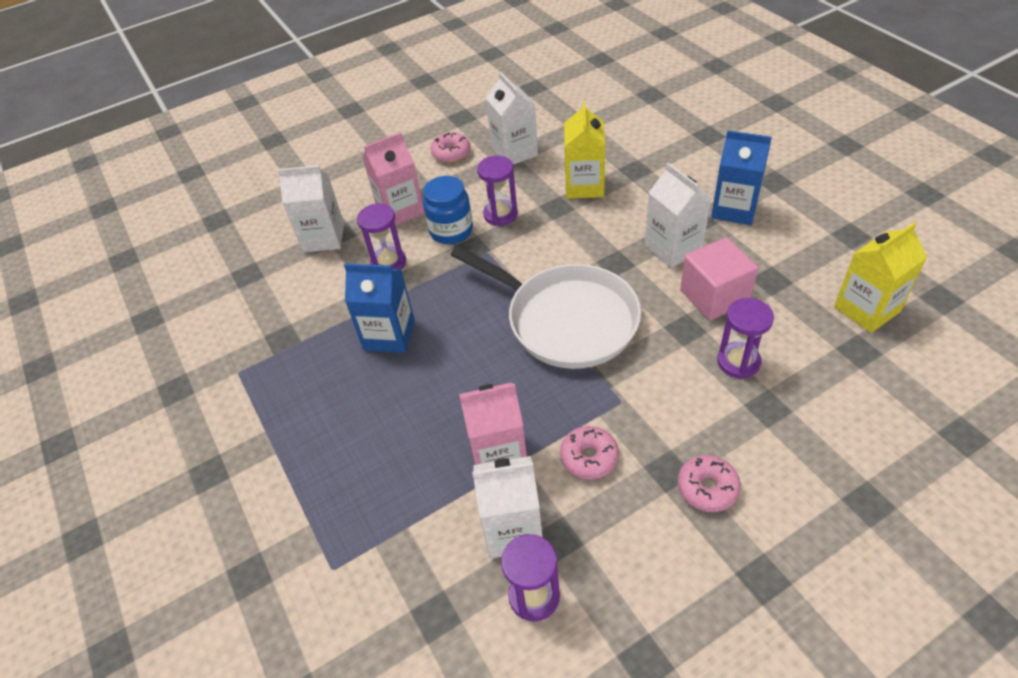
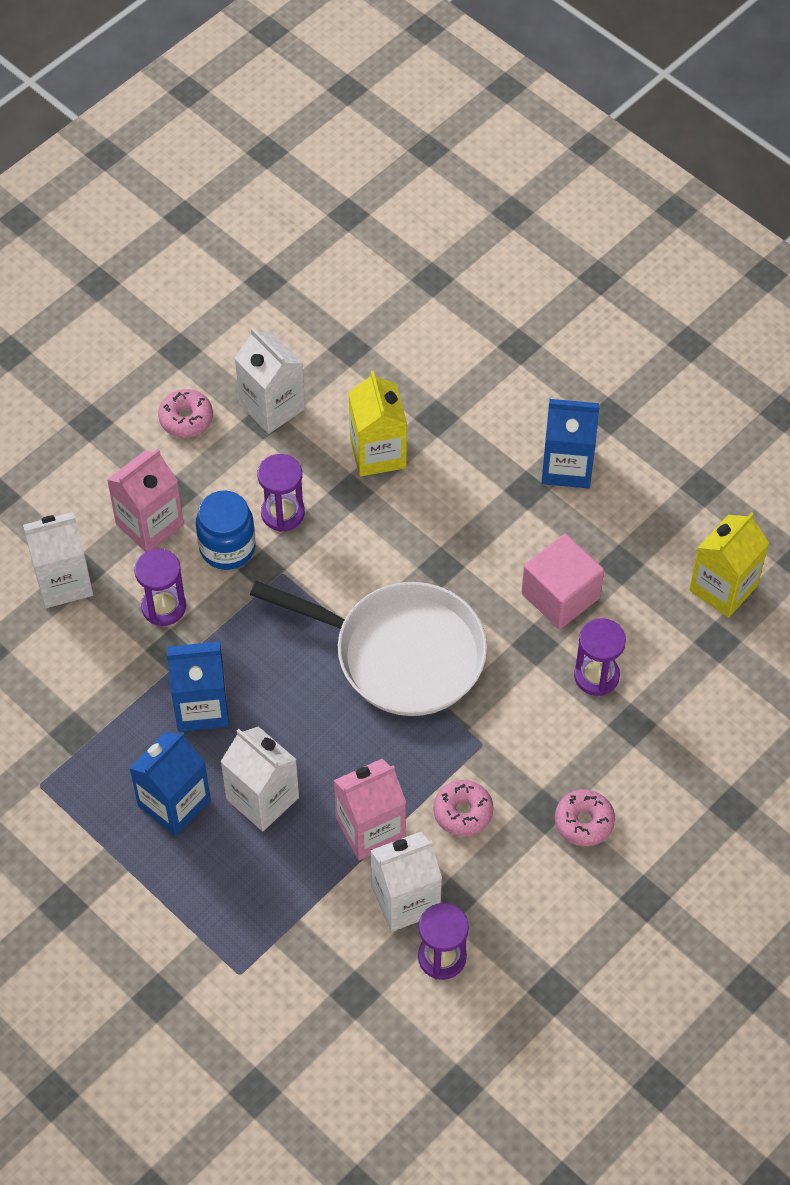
camera: 20 degrees left, 10 degrees up
(337, 404) = (174, 803): none -> blue carton
(673, 248) = (504, 535): white carton -> white carton (262, 798)

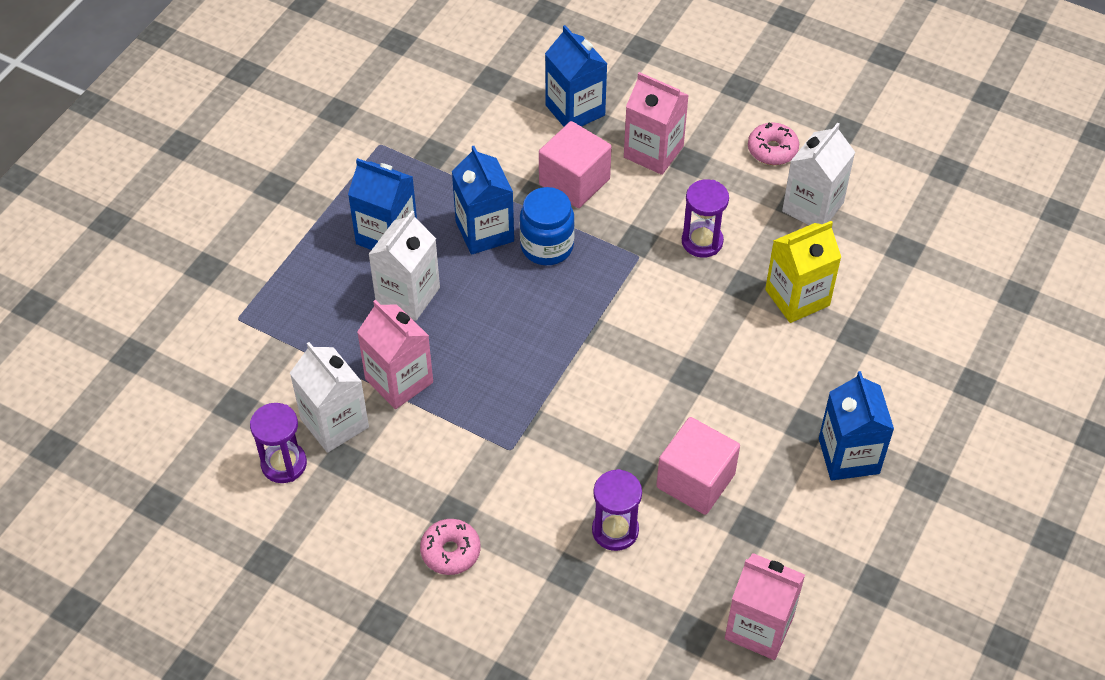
camera: 75 degrees right, 5 degrees down
(63, 582) = (575, 110): white carton -> blue carton
(163, 607) = (574, 181): purple hourglass -> pink cube
(227, 547) = (650, 211): blue jar -> blue jar (547, 246)
(401, 654) = (586, 364): white pan -> none
(463, 812) = (434, 449): pink donut -> none
(723, 588) = (759, 627): yellow carton -> pink carton

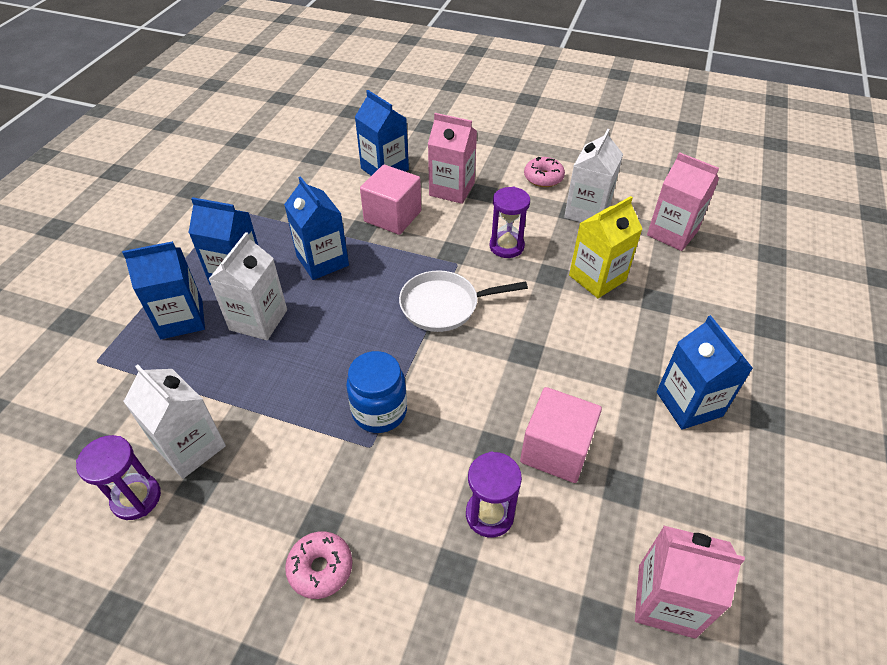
camera: 10 degrees left, 5 degrees down
(325, 282) = (181, 319): none -> blue carton
(399, 381) = (254, 396): pink carton -> pink carton (672, 233)
(547, 246) = (377, 266): blue jar -> blue jar (379, 411)
(613, 307) = (444, 305): none -> white pan

